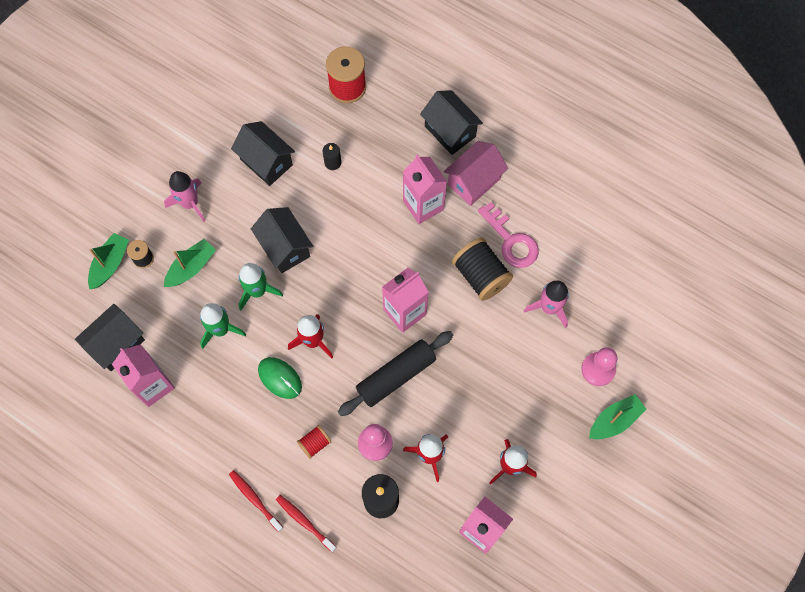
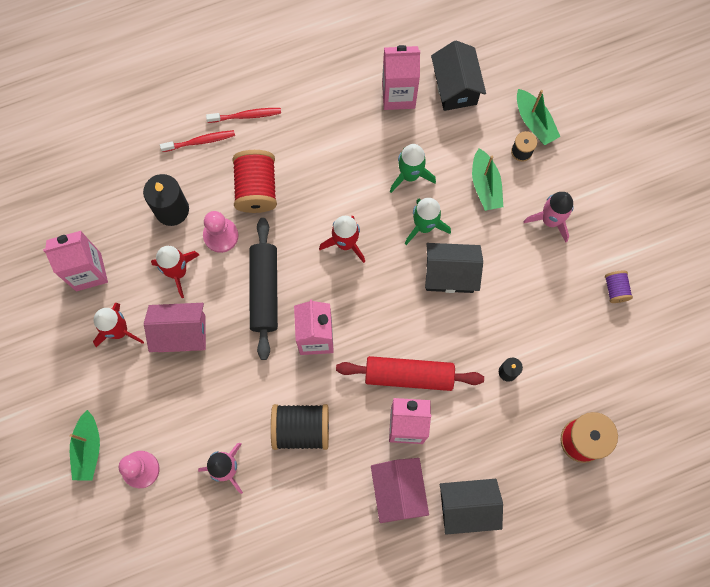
camera: 125 degrees right, 5 degrees up
(216, 128) = (615, 289): none -> purple spool
(266, 162) = (548, 312): black house -> none
(280, 378) = (332, 196): green mouse -> none
(315, 443) = (256, 188): red spool -> red spool, size x1.90
(385, 227) = (409, 375): none -> red rolling pin
(476, 416) = (181, 333): none -> pink house
(511, 241) = (314, 482): pink key -> none

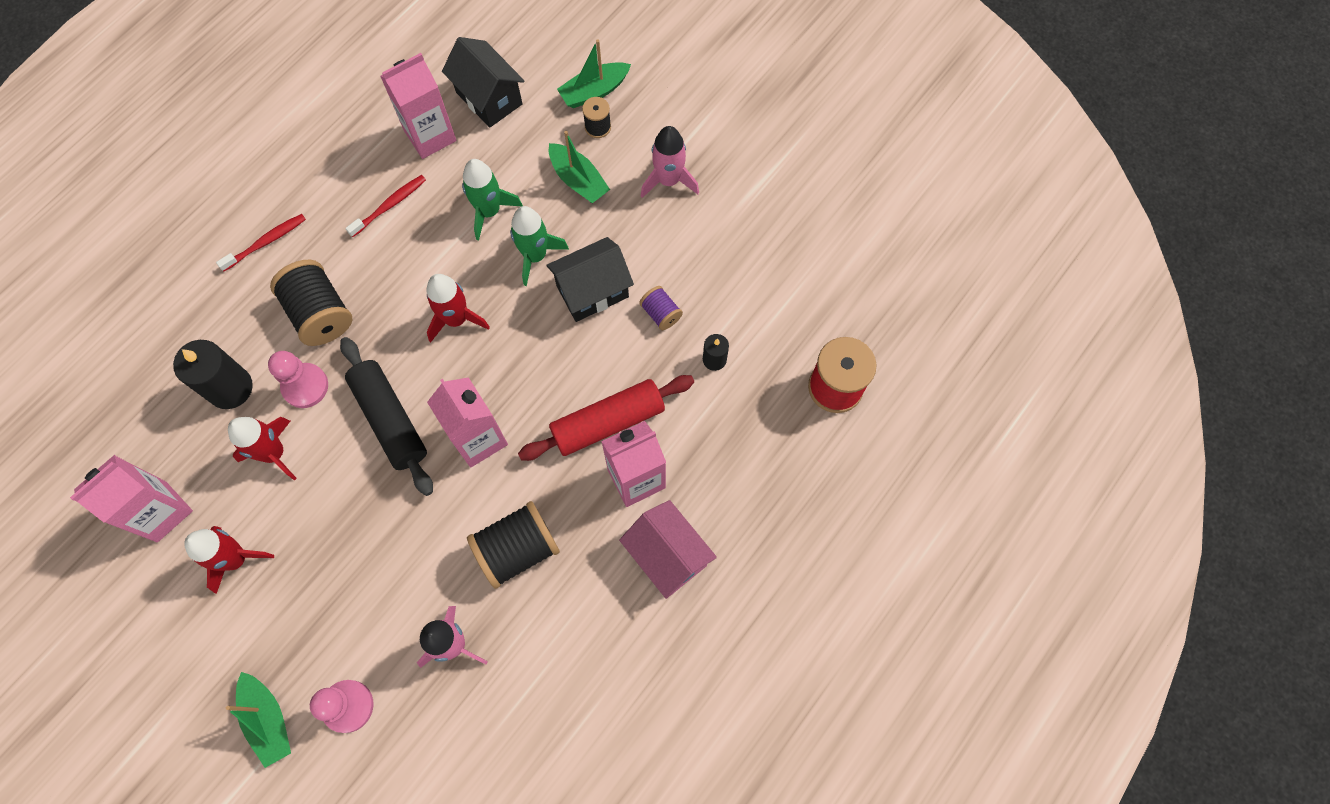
camera: 30 degrees left, 5 degrees down
(181, 333) = (315, 520): pink house -> none
(200, 141) = (225, 296): red toothbrush -> red toothbrush (390, 205)
(256, 188) = (320, 314): red spool -> black spool
(467, 507) = (754, 529): black house -> none
(534, 122) = (594, 91): green boat -> green boat turned 120 degrees clockwise
(615, 289) = (778, 214): purple spool -> purple spool (661, 313)

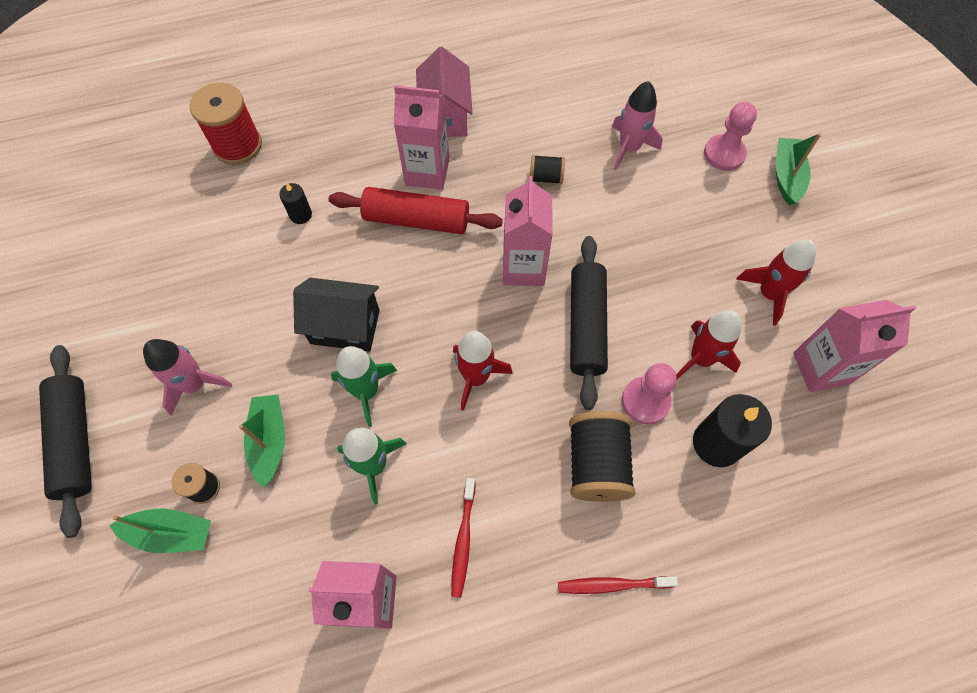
camera: 145 degrees left, 5 degrees down
(390, 205) = (463, 540): red toothbrush -> red toothbrush turned 75 degrees counterclockwise
(489, 98) = (277, 605): black house -> none
(517, 549) = (546, 177): black spool -> black spool, size x0.53
(661, 313) = (308, 273): purple spool -> none
(714, 98) = (76, 441): none -> black rolling pin

